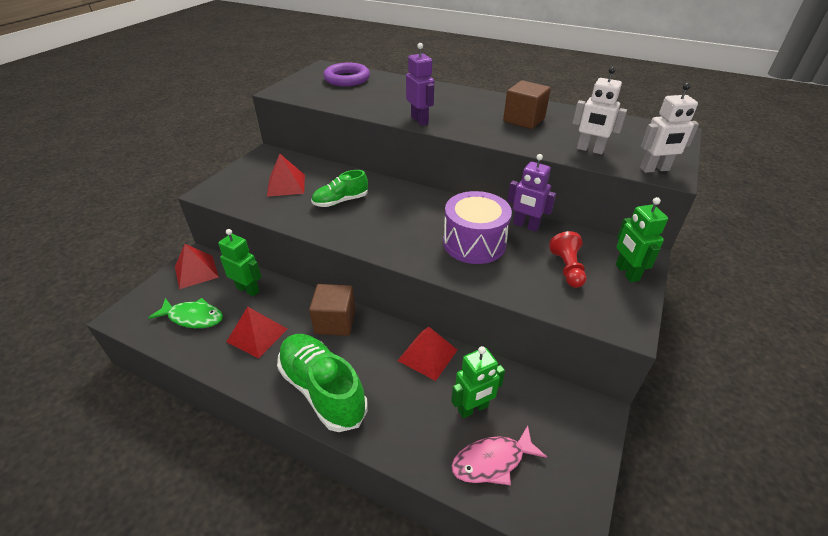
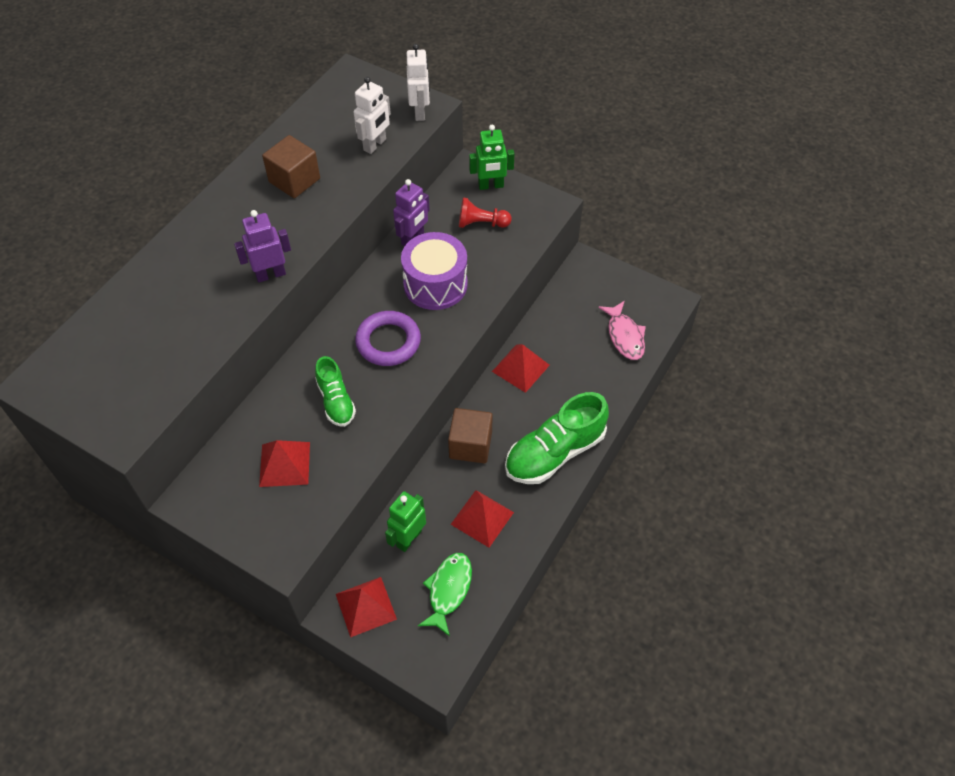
camera: 85 degrees left, 15 degrees up
(347, 79) = (101, 351): purple ring -> purple ring (388, 342)
(473, 408) = (579, 341): green robot -> none

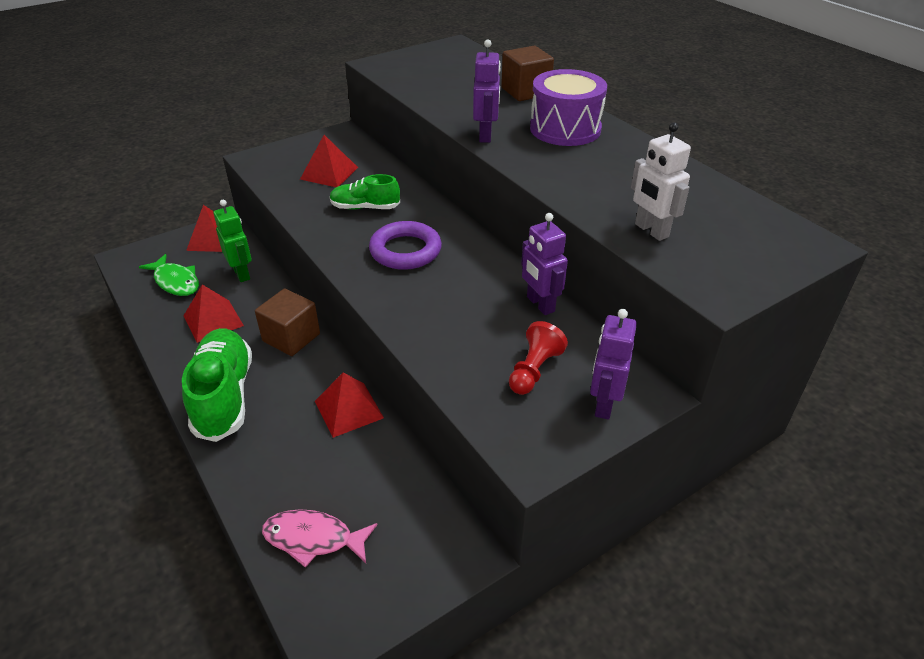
camera: 115 degrees right, 15 degrees down
(294, 180) = (614, 169): brown cube -> brown cube (525, 91)
(420, 112) = (707, 281): white robot -> none
(435, 284) = (458, 302): purple drum -> purple drum (565, 129)
(491, 186) = (604, 404): green robot -> purple robot

